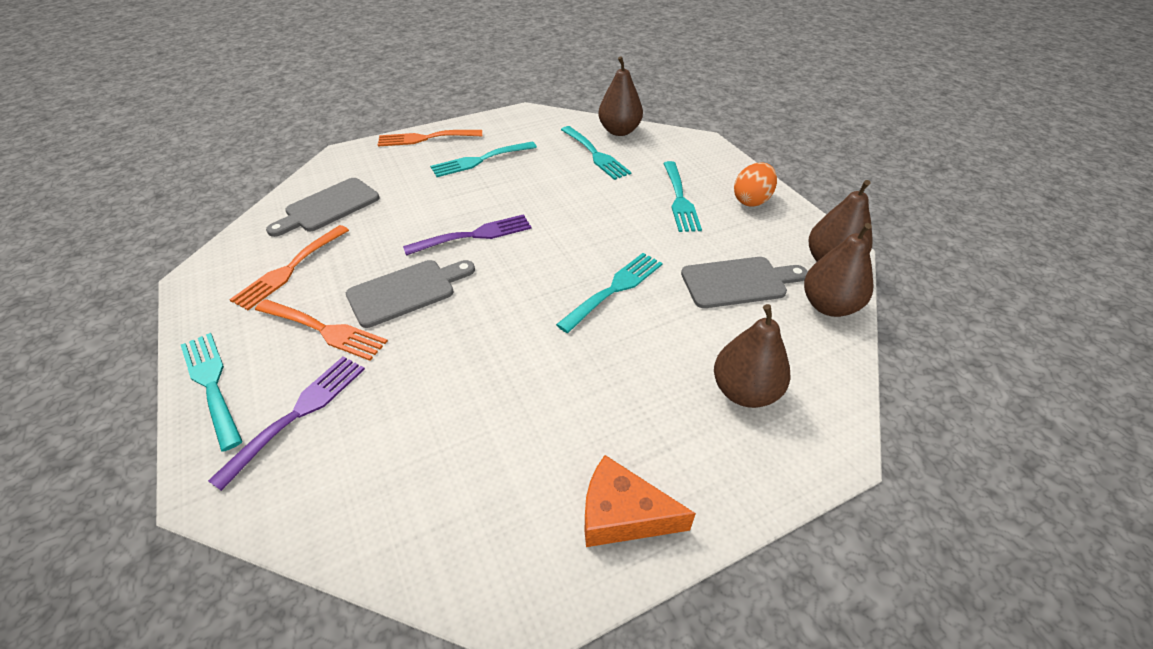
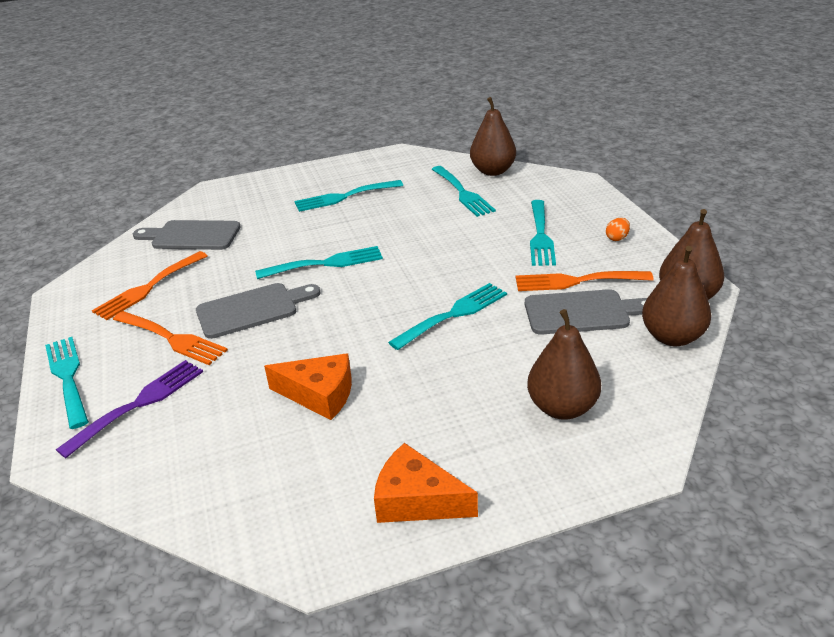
camera: 10 degrees right, 10 degrees down
(328, 207) = (191, 236): grey cutting board -> grey cutting board turned 45 degrees clockwise
(425, 138) = (294, 176): orange fork -> orange fork (576, 281)
(474, 235) = (326, 263): purple fork -> turquoise fork
(495, 390) = (319, 394): none -> orange cheese
(751, 200) = (617, 238): orange egg -> orange egg, size x0.53

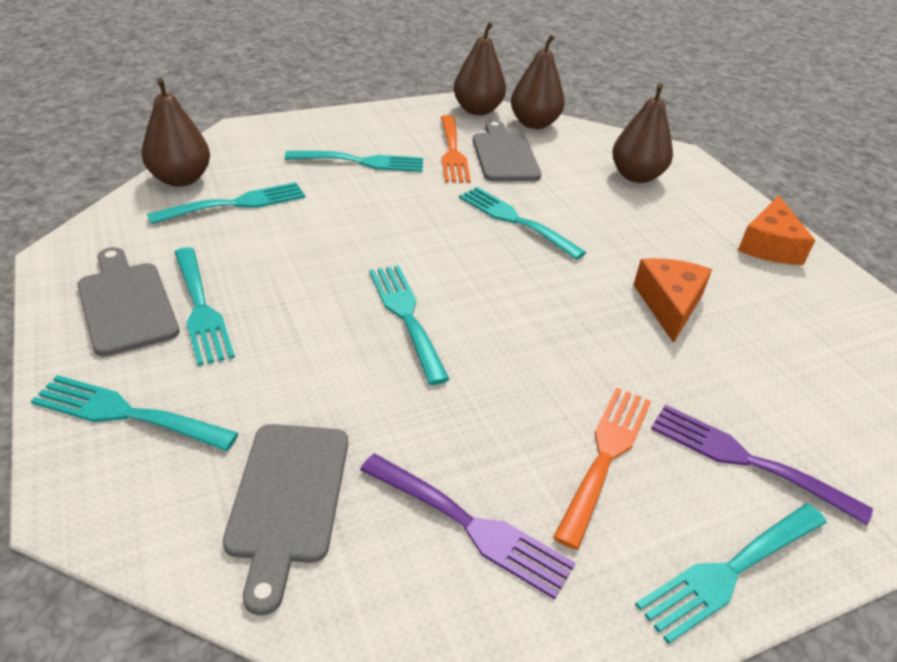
camera: 100 degrees left, 5 degrees up
(148, 288) = (471, 526): orange fork -> purple fork
(252, 309) = (523, 377): grey cutting board -> grey cutting board (126, 303)
(264, 190) = (126, 414): none -> turquoise fork
(617, 238) = (375, 125): orange egg -> none

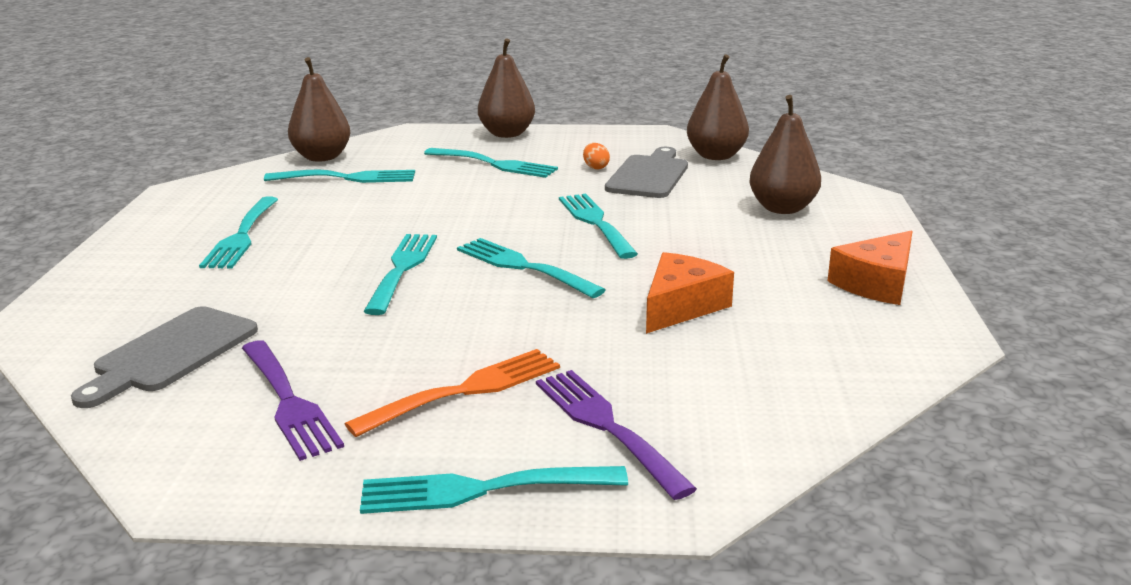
camera: 30 degrees right, 15 degrees down
(126, 303) = (191, 224): grey cutting board -> none
(126, 414) = (119, 284): turquoise fork -> turquoise fork (523, 267)
(452, 152) = (595, 167): orange fork -> orange egg
(477, 110) = (665, 140): brown pear -> brown pear (507, 134)

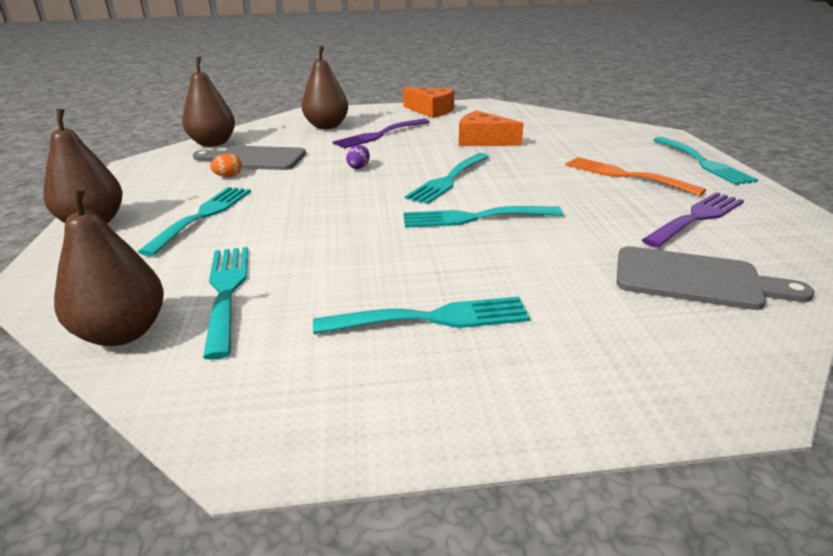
camera: 100 degrees left, 5 degrees up
(595, 223) = (359, 167): turquoise fork -> purple egg
(606, 426) = (622, 146): purple fork -> purple fork (379, 135)

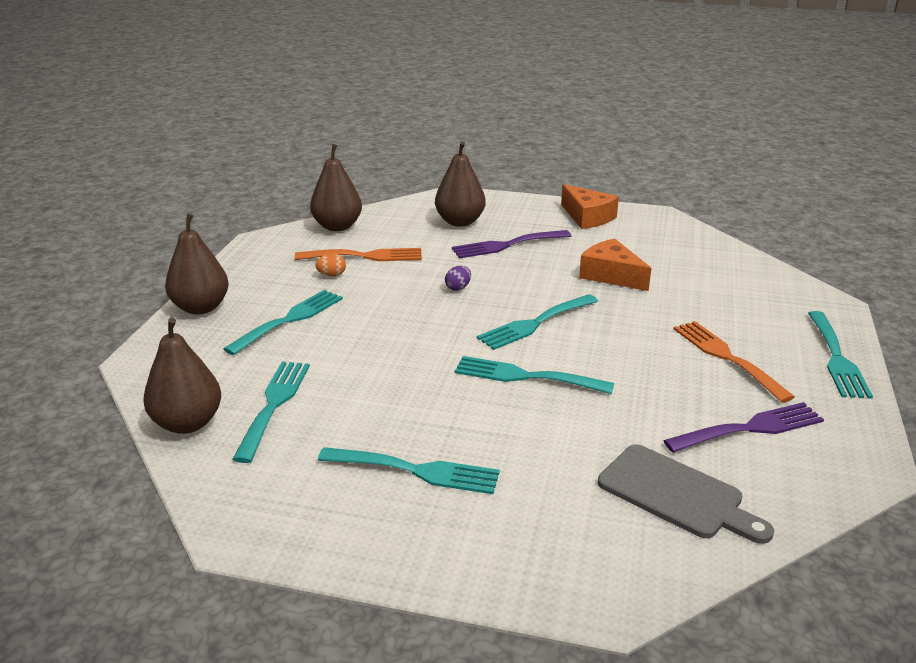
camera: 20 degrees right, 0 degrees up
(254, 159) = (365, 256): grey cutting board -> orange fork

